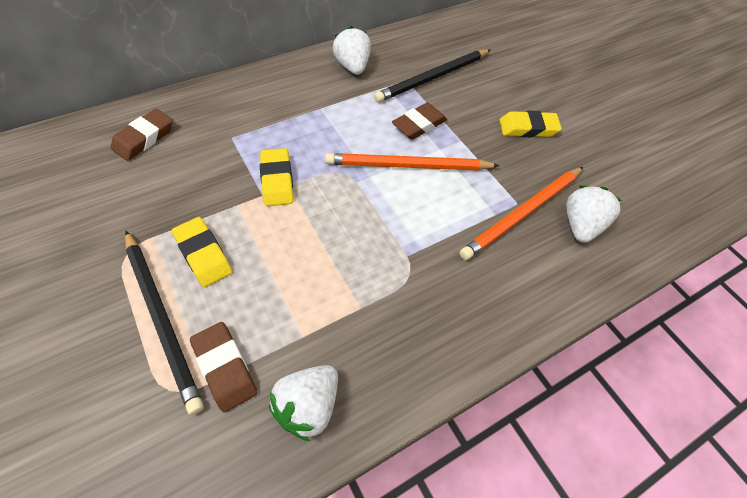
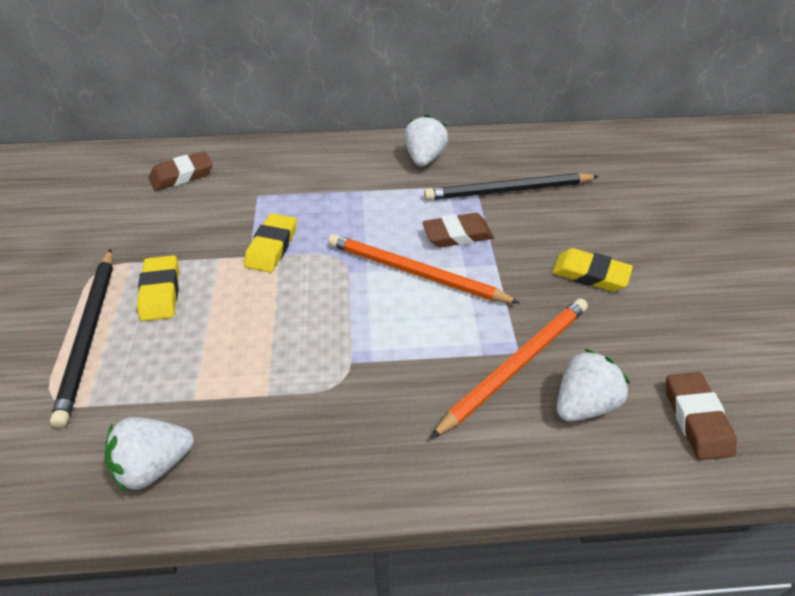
camera: 30 degrees right, 10 degrees down
(225, 368) = (109, 398): brown eraser -> brown eraser (696, 419)
(522, 214) = (516, 365): orange pencil -> orange pencil turned 150 degrees clockwise

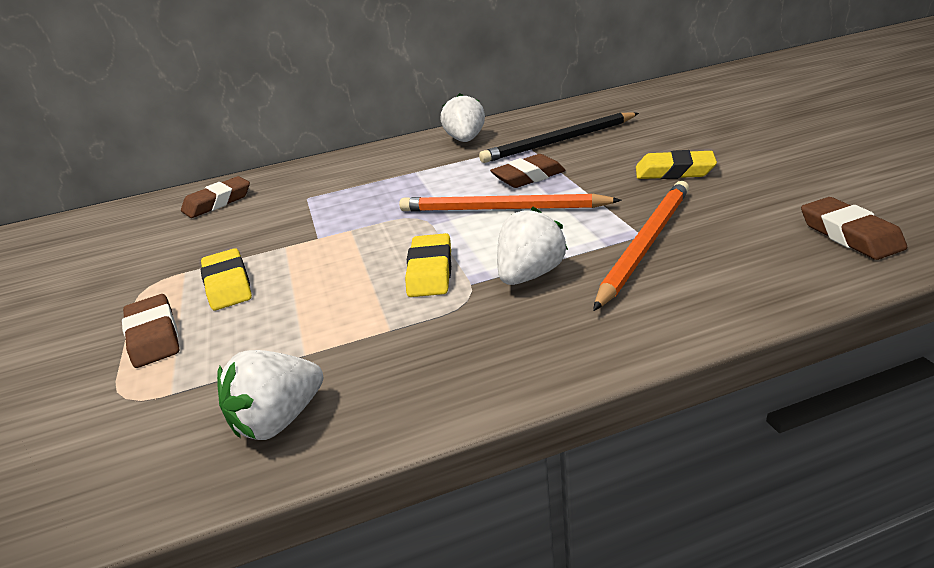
camera: 10 degrees left, 15 degrees down
(89, 335) = (154, 336): black pencil -> brown eraser
(272, 247) = (339, 226): yellow eraser -> yellow eraser (430, 271)
(583, 403) = (732, 252): white strawberry -> white strawberry (530, 275)

